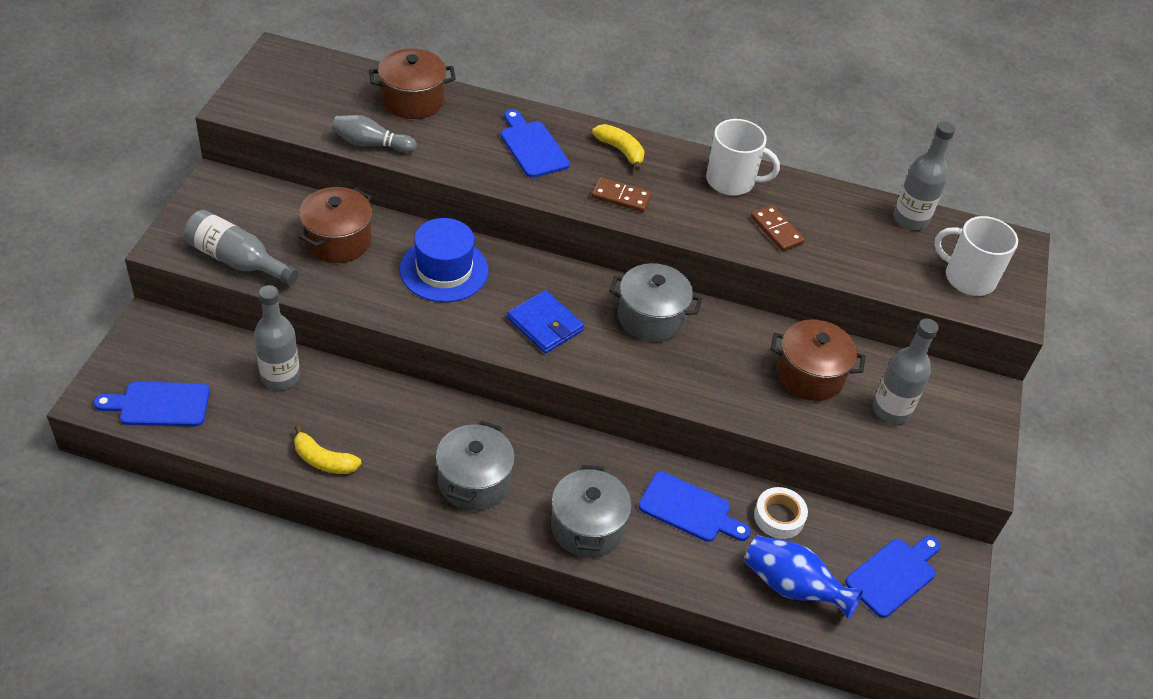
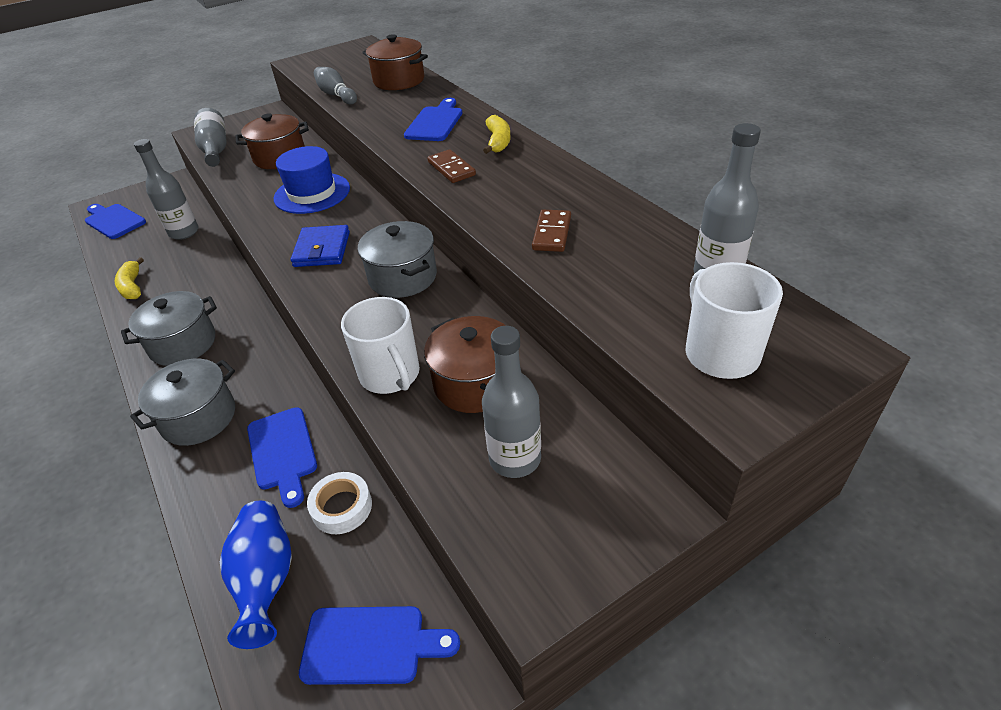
camera: 50 degrees right, 5 degrees down
(731, 181) = (563, 186): white mug -> white mug (390, 375)

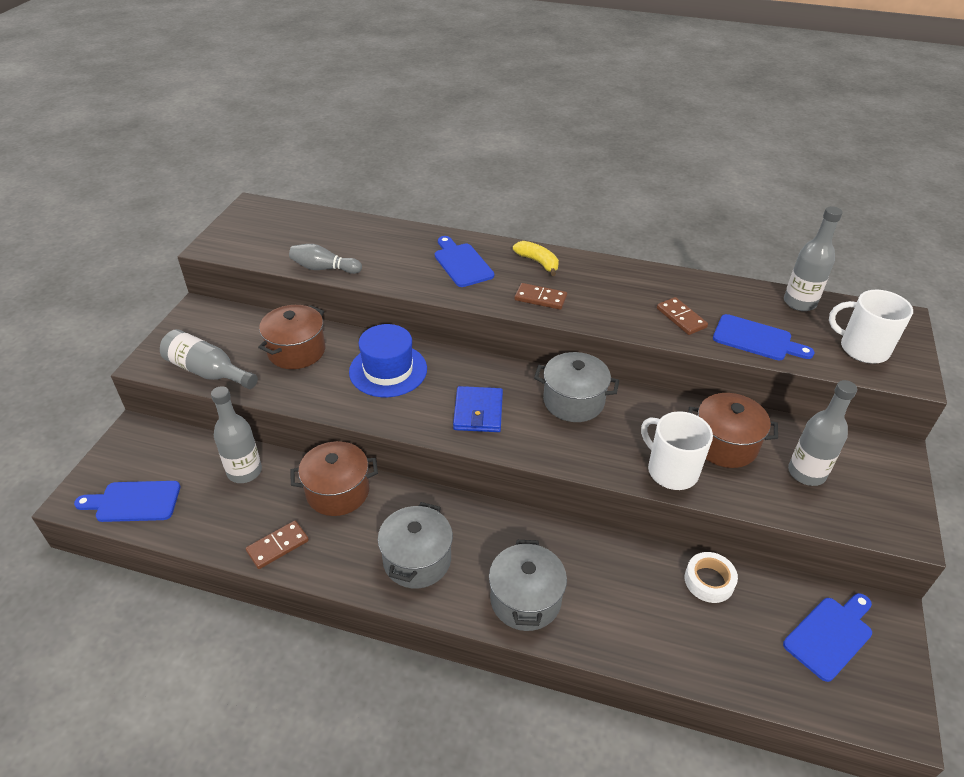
camera: 45 degrees left, 0 degrees up
(132, 286) = (278, 546): yellow banana -> brown domino
(266, 580) = (731, 653): blue vase -> none
(283, 452) = (622, 577): blue cutting board -> blue cutting board (756, 339)
(322, 249) = (478, 412): blue wallet -> blue wallet turned 45 degrees clockwise
(390, 375) = (671, 470): white mug -> white mug turned 150 degrees counterclockwise
(399, 81) = (361, 234): brown pot -> brown pot (338, 491)

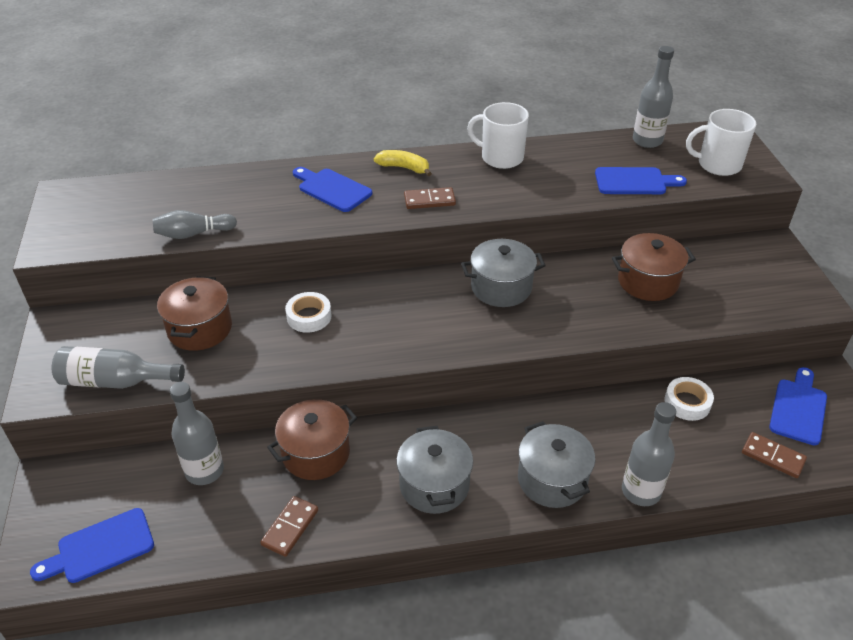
camera: 25 degrees left, 0 degrees up
(388, 370) = (309, 316): blue hat -> white tape
(478, 412) = (422, 326): blue wallet -> none
(671, 470) = (620, 318): white mug -> white mug (500, 157)
(681, 318) = (563, 182): brown domino -> brown domino (773, 456)
(806, 473) = (722, 283): grey bottle -> grey bottle (641, 491)

